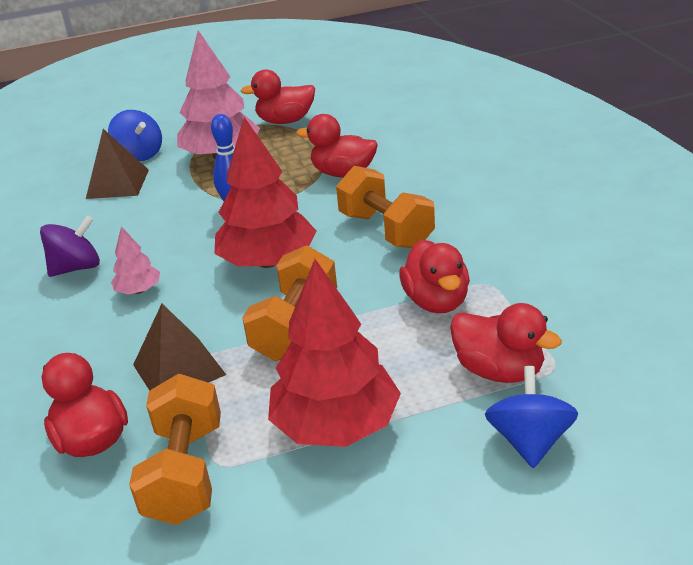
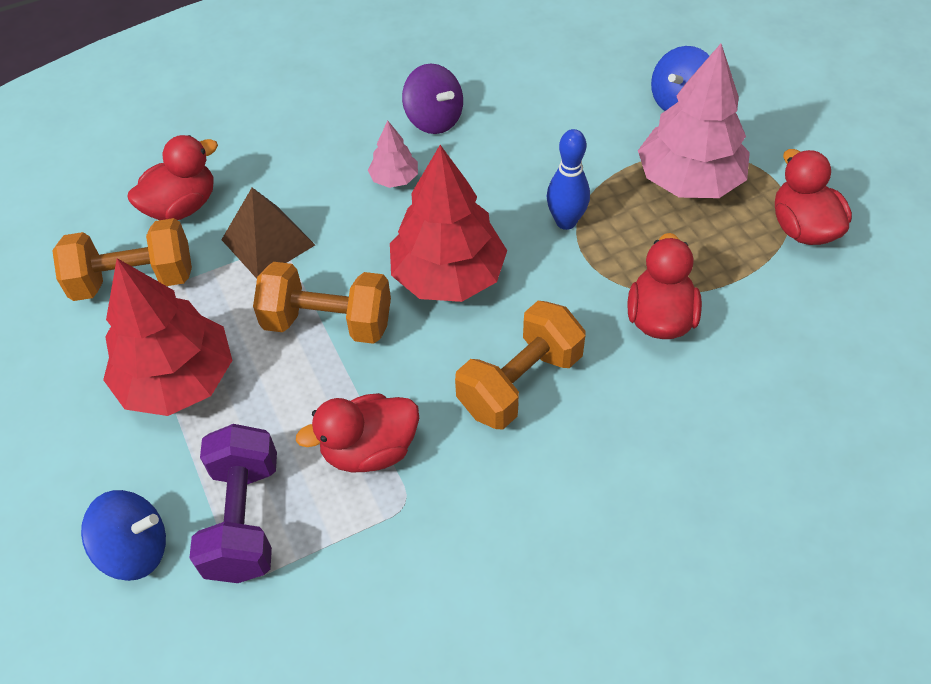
camera: 80 degrees right, 20 degrees up
(117, 184) = (606, 102): brown pyramid -> none
(499, 370) = (243, 519): red duck -> purple dumbbell

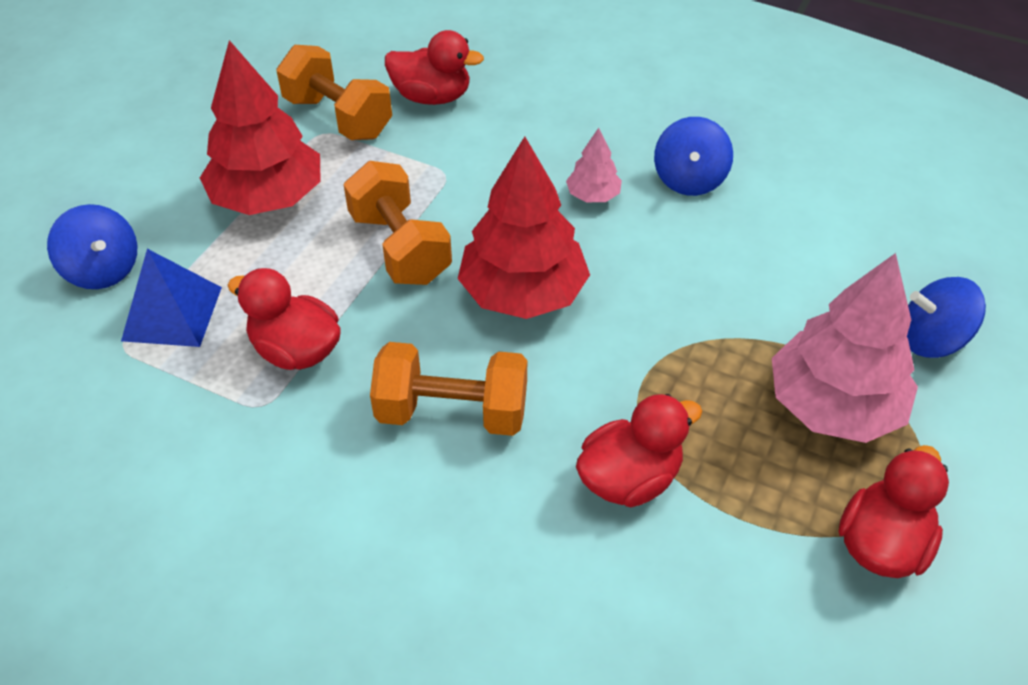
camera: 50 degrees right, 5 degrees down
(243, 519) = (172, 313): purple dumbbell -> blue pyramid
(268, 242) = (446, 164): brown pyramid -> none
(434, 119) = (689, 179): purple spinning top -> blue spinning top
(566, 221) = (671, 339): blue bowling pin -> none

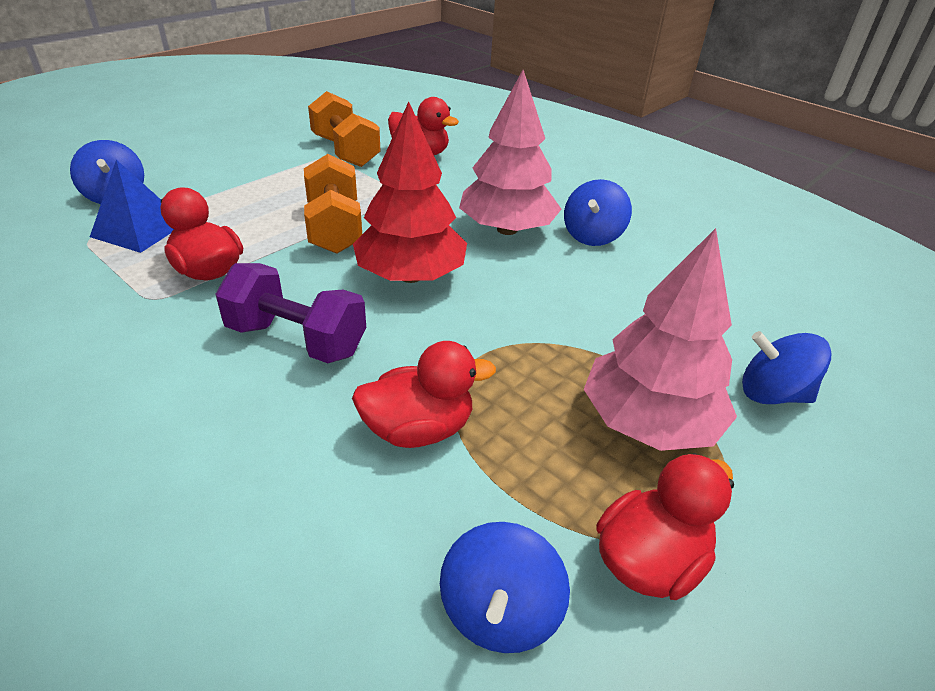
camera: 15 degrees right, 10 degrees down
(268, 198) = (262, 182): red tree -> none
(452, 412) = (297, 340): orange dumbbell -> purple dumbbell
(593, 195) = (506, 229): pink tree -> pink tree, size x2.13
(782, 626) = (499, 611): none -> blue spinning top

